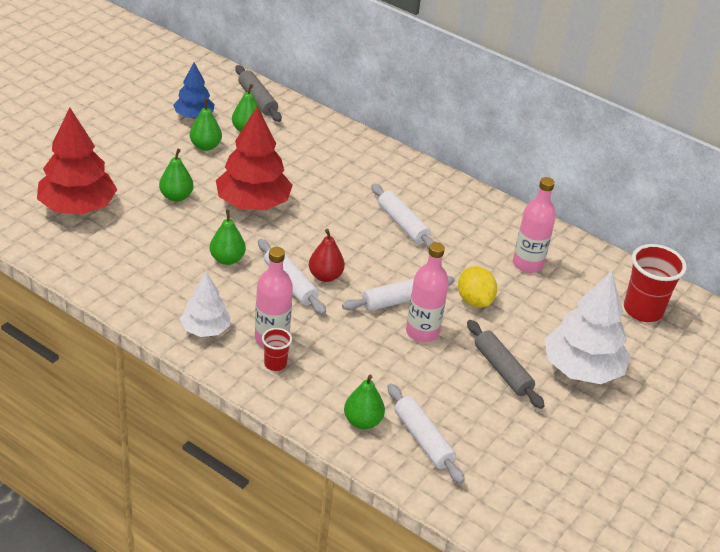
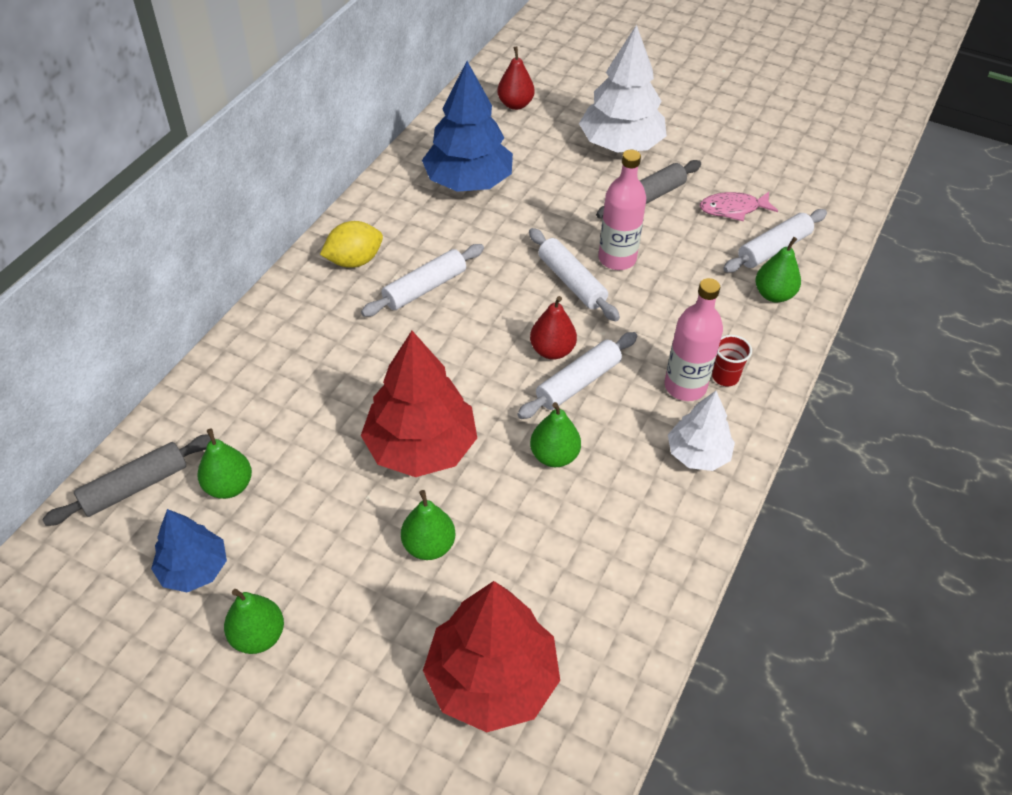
camera: 95 degrees left, 10 degrees up
(205, 146) = (284, 534): green pear -> green pear (258, 636)
(474, 300) = (547, 221): yellow lemon -> yellow lemon (354, 261)
(482, 426) = (733, 209): none -> pink fish
(527, 264) = (468, 182): pink bottle -> blue tree
(643, 310) = (515, 104): red cup -> red pear

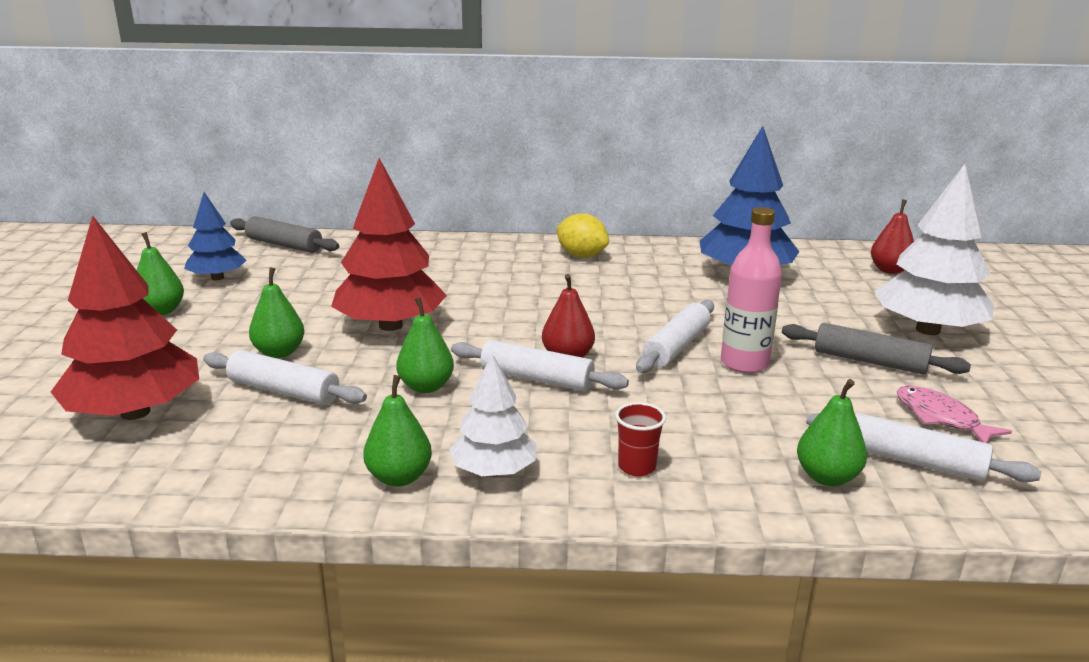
camera: 65 degrees right, 25 degrees down
(229, 486) = (302, 270): green pear -> green pear (399, 477)
(425, 288) = (583, 287): white rolling pin -> white rolling pin (283, 391)
(685, 386) = (593, 442): pink bottle -> none

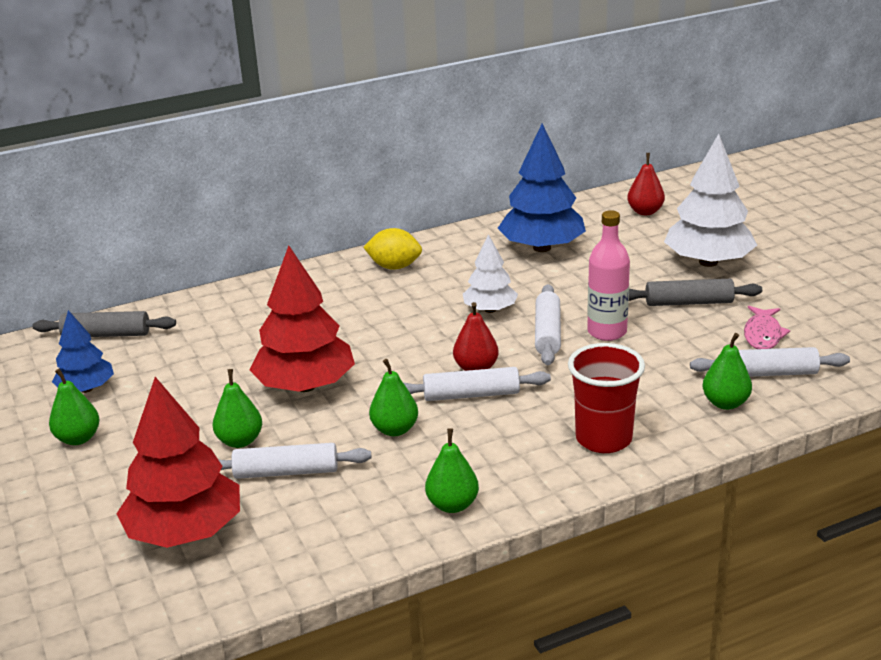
camera: 25 degrees left, 5 degrees up
(494, 471) = (513, 476): white tree -> white tree (490, 309)
(637, 467) = (603, 439): red cup -> red cup, size x1.95
(941, 418) = (763, 334): pink fish -> pink fish turned 105 degrees counterclockwise

